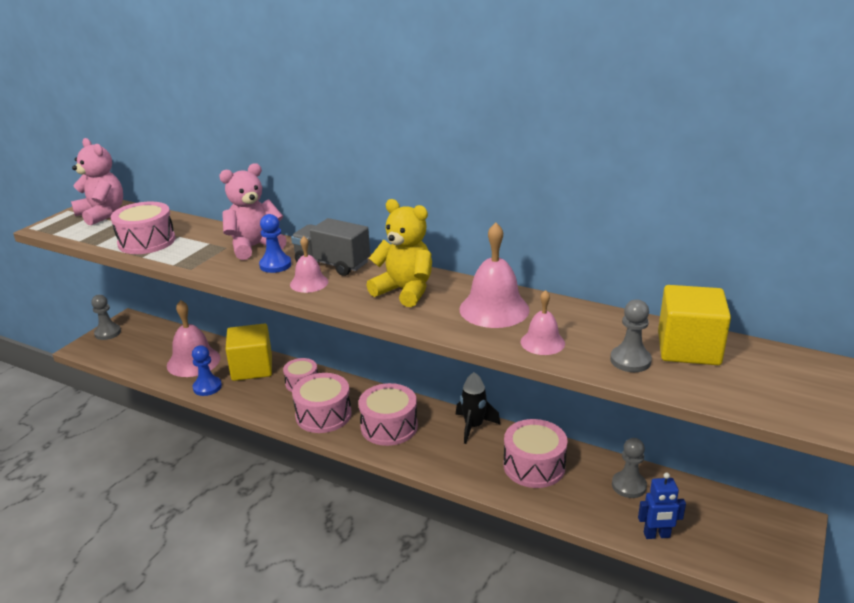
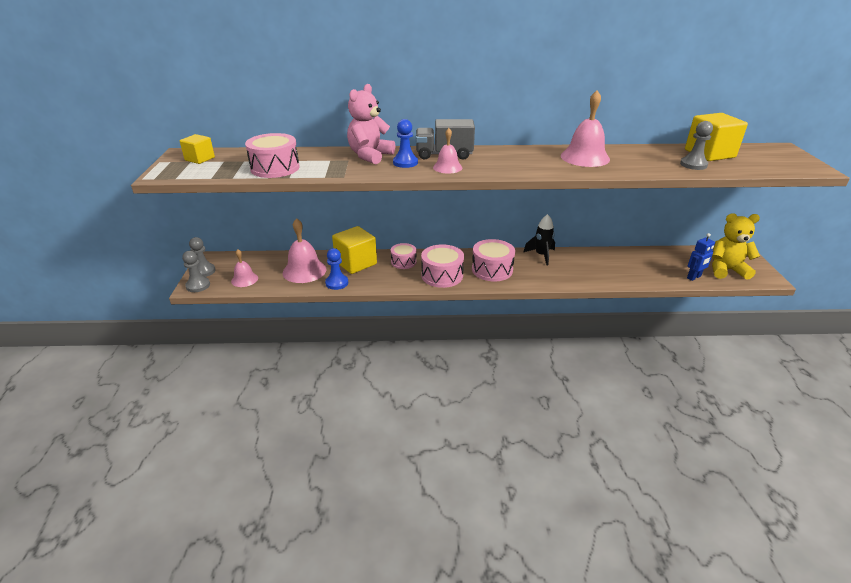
camera: 30 degrees left, 5 degrees up
(102, 214) = (200, 159): pink teddy bear -> yellow cube
(405, 291) = (517, 159): yellow teddy bear -> yellow teddy bear (726, 270)
(534, 466) = (598, 265): pink drum -> none
(542, 342) = (638, 166): pink bell -> pink bell (244, 279)
(629, 486) = (654, 259): grey pawn -> grey pawn (198, 285)

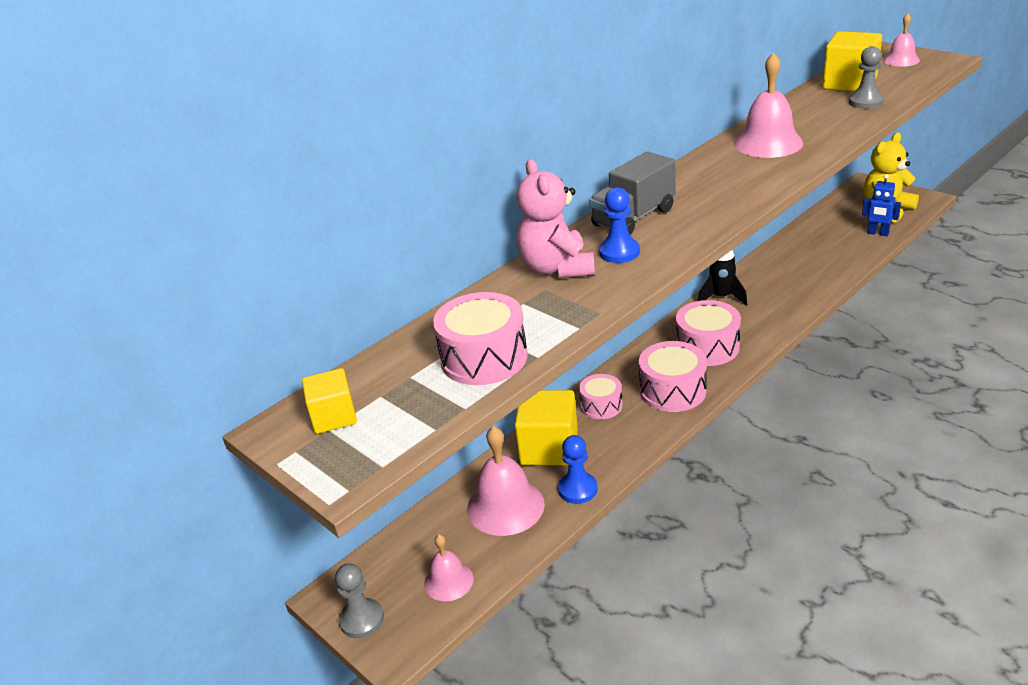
camera: 40 degrees left, 0 degrees up
(198, 285) = (397, 644): grey pawn -> none
(447, 167) = (677, 231): pink bell -> pink bell (901, 60)
(694, 277) = (878, 233): blue robot -> blue robot turned 105 degrees clockwise

